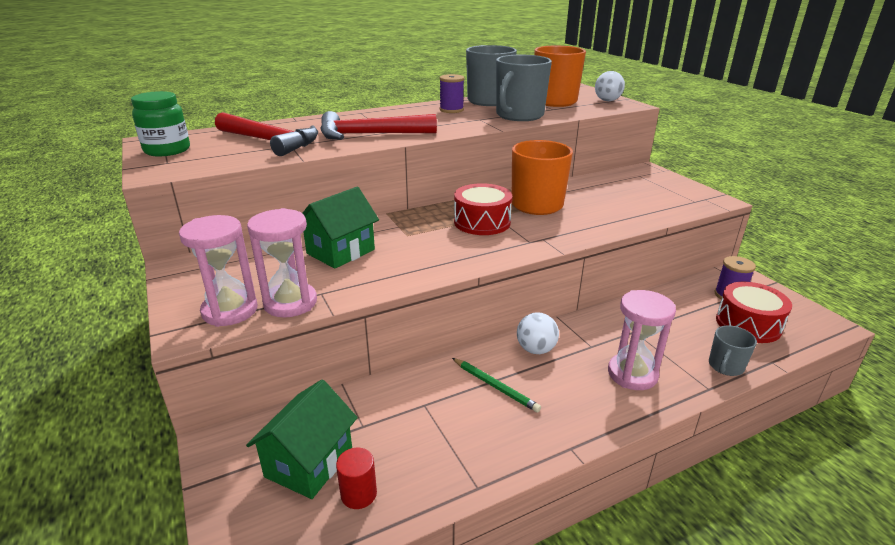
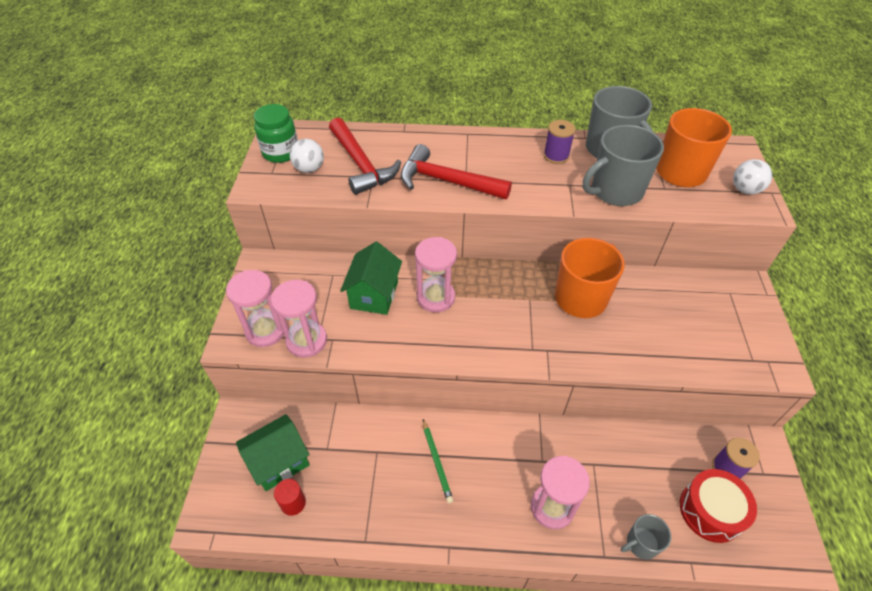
camera: 30 degrees right, 20 degrees up
(341, 251) = (374, 295): green house -> green house turned 60 degrees counterclockwise
(407, 237) = (435, 297): none -> pink hourglass
(482, 222) = (511, 303): red drum -> none
(535, 349) = (494, 441): white ball -> white ball (309, 169)

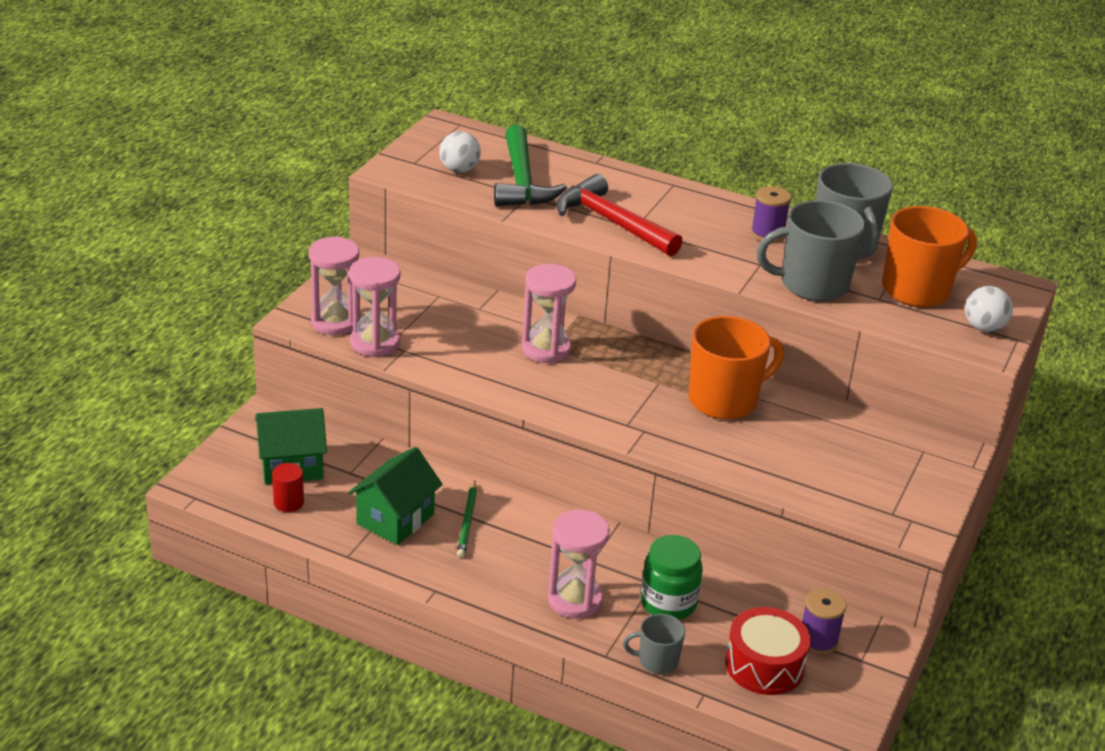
camera: 20 degrees right, 15 degrees down
(281, 153) = (436, 147): green jar -> green jar (668, 603)
(361, 164) = (521, 181): red hammer -> green hammer
(374, 295) = (475, 326): green house -> green house (395, 519)

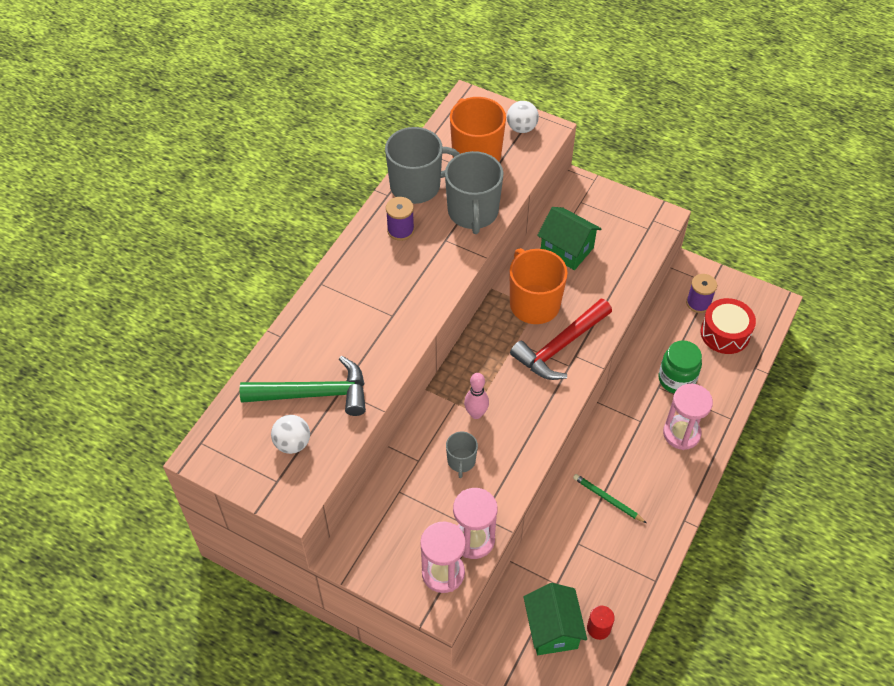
camera: 85 degrees left, 20 degrees up
(395, 519) = (610, 549): green house -> green house (567, 249)
(467, 522) = (608, 499): green pencil -> green pencil turned 150 degrees counterclockwise
(546, 349) = (476, 413): pink hourglass -> pink bowling pin
(612, 222) = (385, 331): red hammer -> red hammer (560, 346)
(657, 661) = (731, 390): grey mug -> grey mug (461, 461)

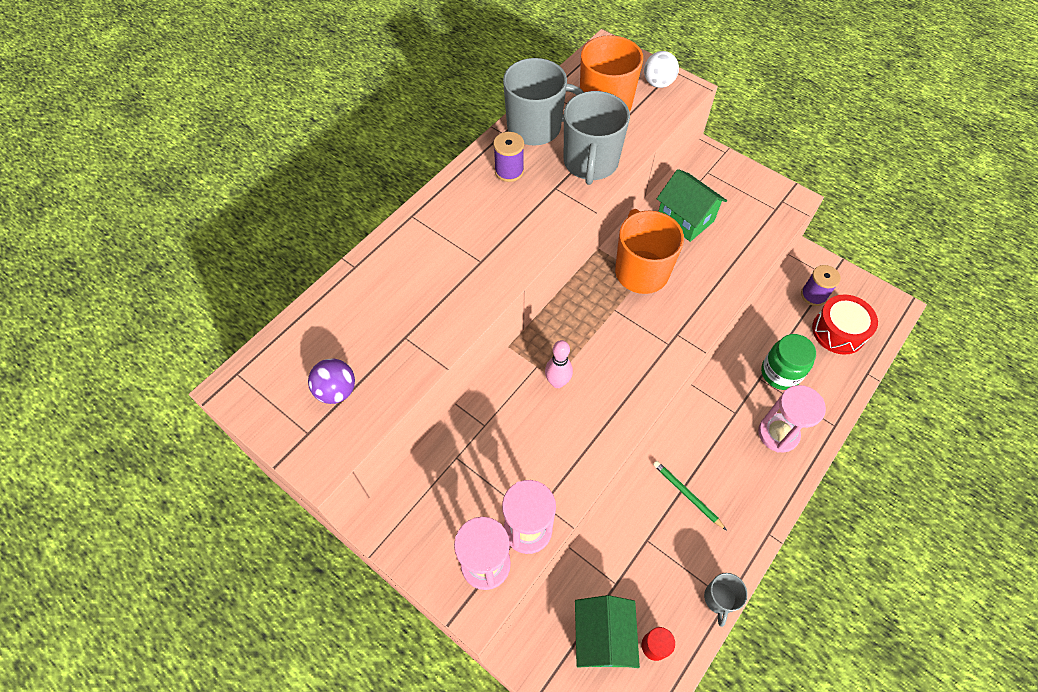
camera: 10 degrees right, 5 degrees up
(292, 443) = (336, 390): white ball -> purple ball
(314, 394) = (374, 337): green hammer -> none
(461, 461) = (531, 434): grey mug -> grey mug (719, 599)
(560, 346) = (662, 321): red hammer -> none

